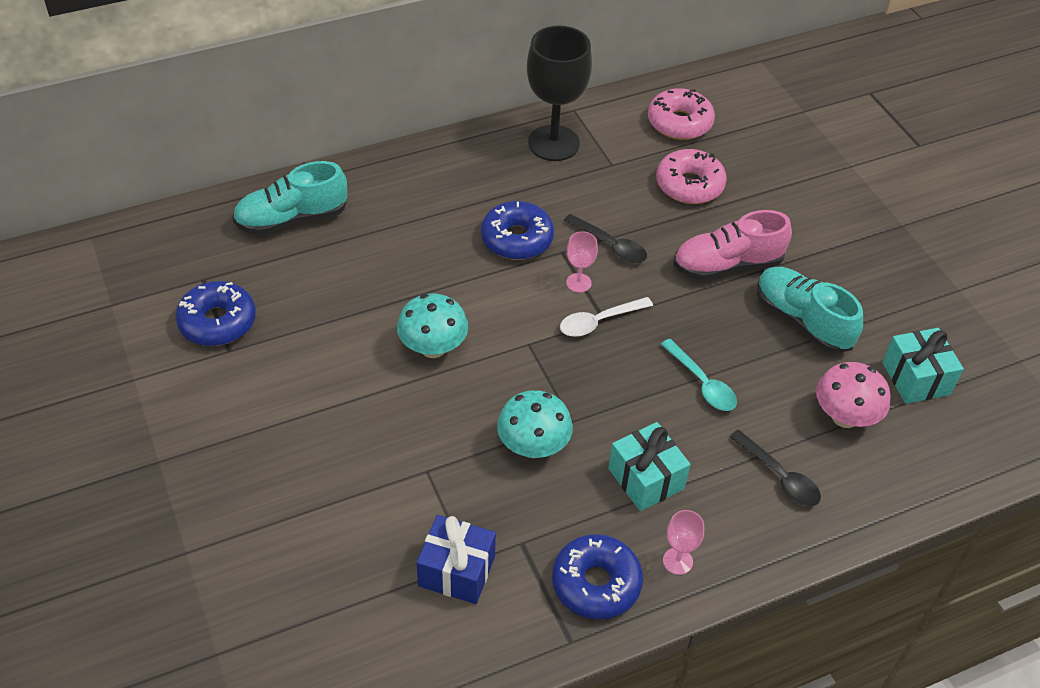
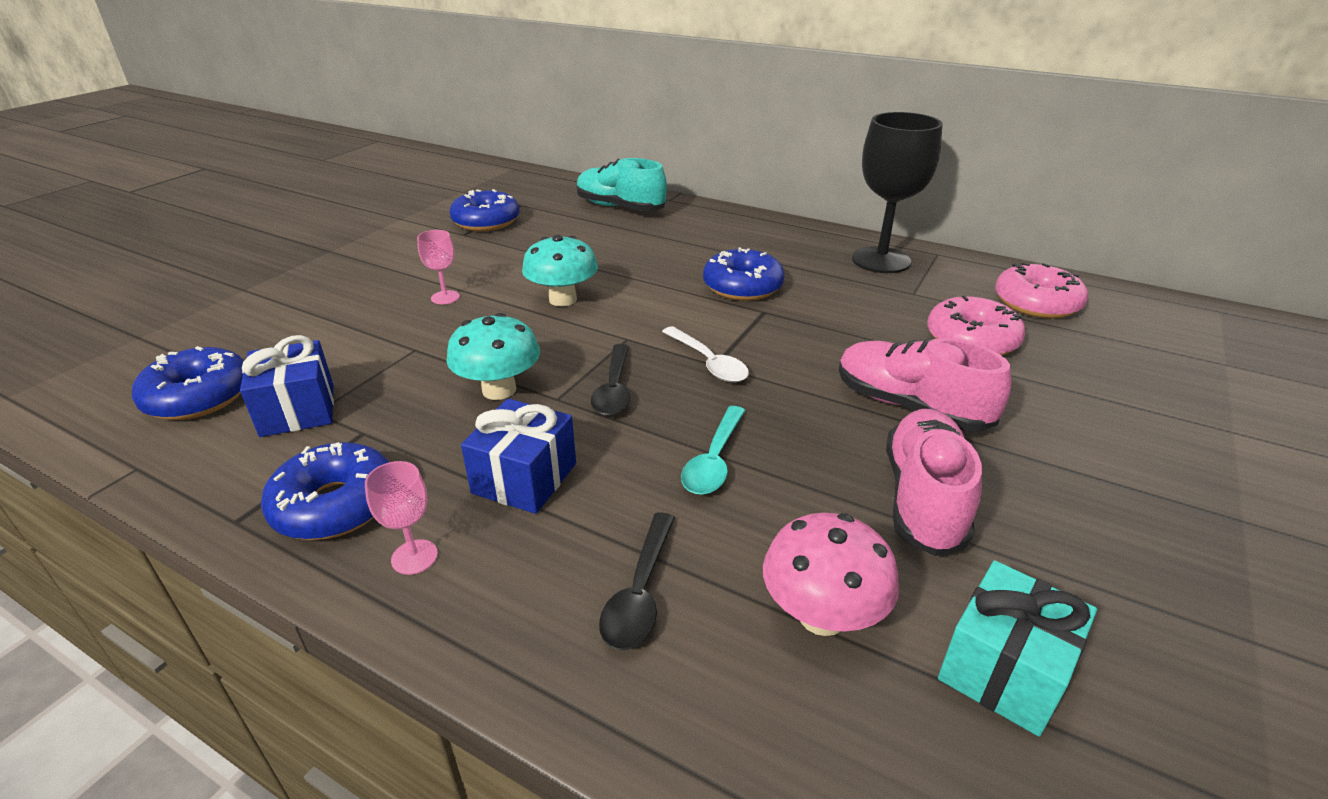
camera: 55 degrees right, 15 degrees down
(378, 629) = (198, 397): none -> blue donut
(578, 283) = (740, 333): pink goblet -> pink goblet (445, 297)
(599, 321) = (708, 362): white spoon -> white spoon turned 150 degrees counterclockwise
(610, 245) = (814, 330): black spoon -> black spoon (614, 389)
(646, 479) = (524, 478): turquoise gift -> blue gift
(802, 321) = (923, 499): turquoise shoe -> pink shoe

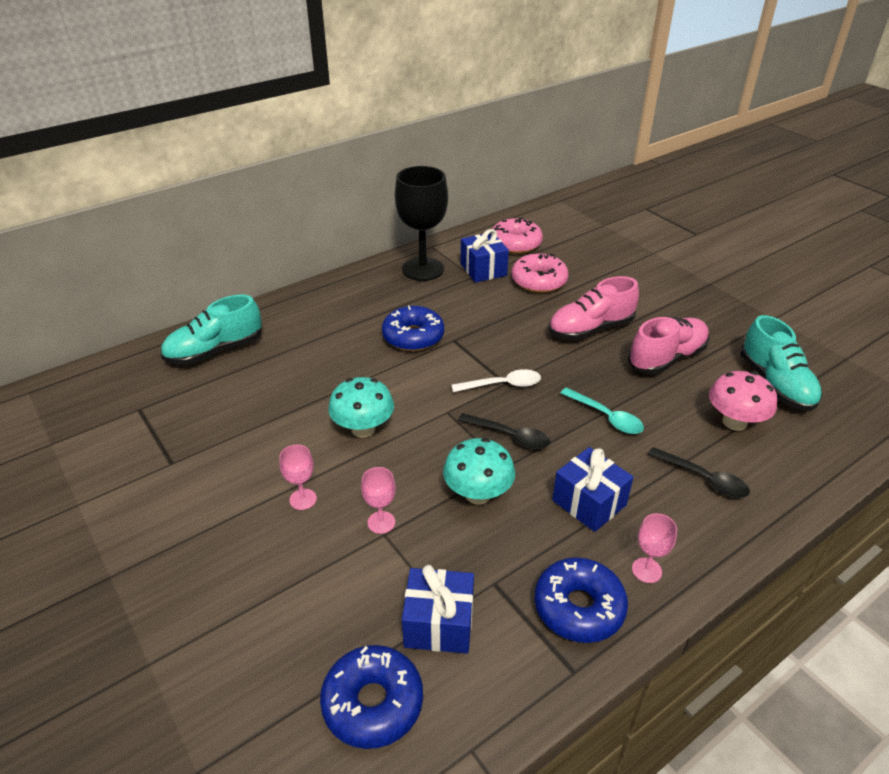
camera: 65 degrees left, 5 degrees up
(430, 343) = (381, 522): none -> pink goblet
(486, 222) = (157, 441): blue donut -> none
(923, 499) = (666, 358): pink shoe -> pink shoe turned 105 degrees clockwise
(937, 296) = (483, 270): none -> blue gift
(1004, 669) = (775, 384): turquoise gift -> turquoise shoe

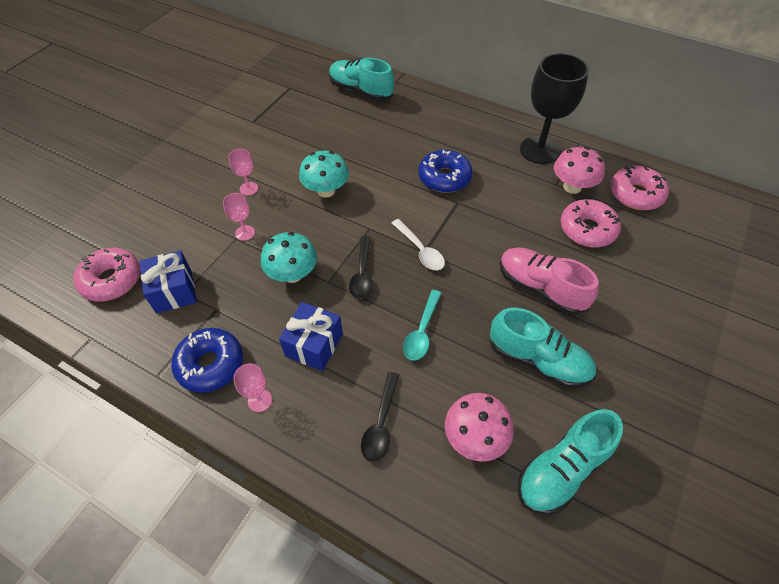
camera: 65 degrees right, 15 degrees up
(373, 703) = (111, 280): blue donut -> pink donut
(483, 270) = (572, 187): blue gift -> pink mushroom
(666, 358) = (538, 360): pink shoe -> turquoise shoe

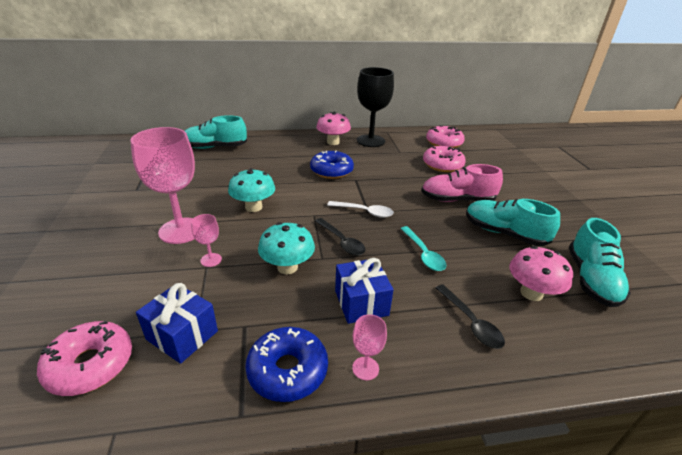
camera: 40 degrees left, 20 degrees down
(249, 188) = (181, 230): pink goblet -> pink goblet, size x2.25
(538, 360) = (504, 233): turquoise shoe -> turquoise shoe turned 135 degrees counterclockwise
(572, 187) = (409, 150): pink mushroom -> pink mushroom (333, 142)

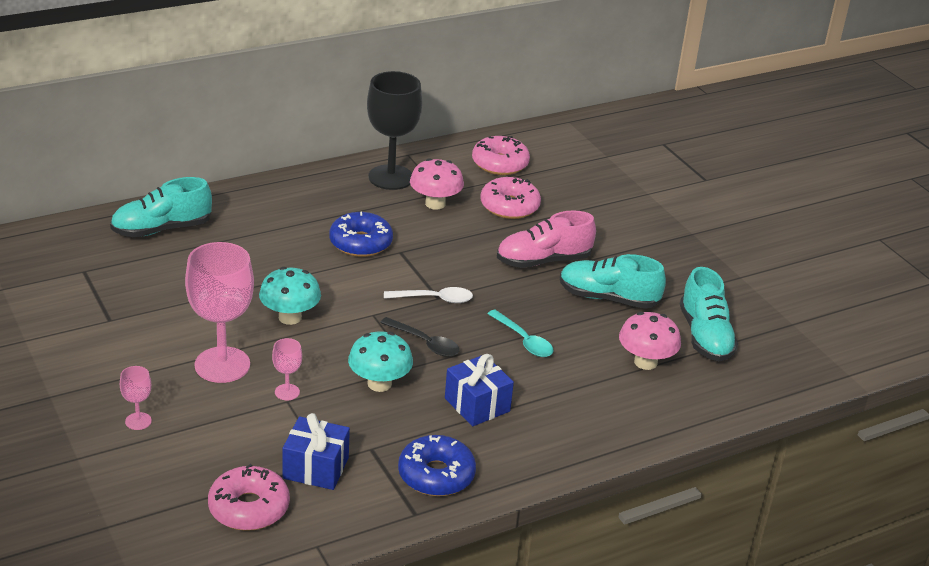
camera: 20 degrees left, 0 degrees up
(333, 142) = (335, 189): pink mushroom -> pink mushroom (435, 204)
(365, 368) = (505, 459): pink goblet -> pink goblet (138, 421)
(470, 322) = (590, 402): black spoon -> none

